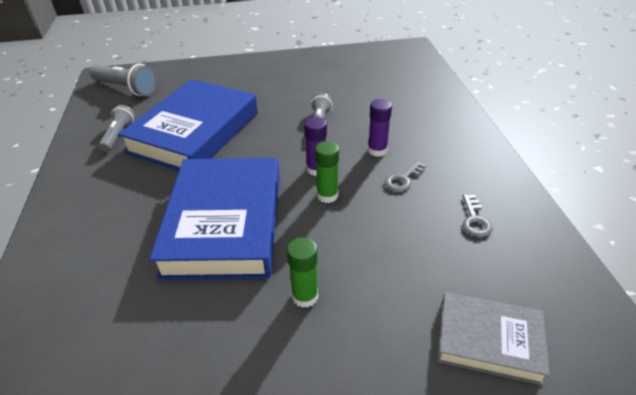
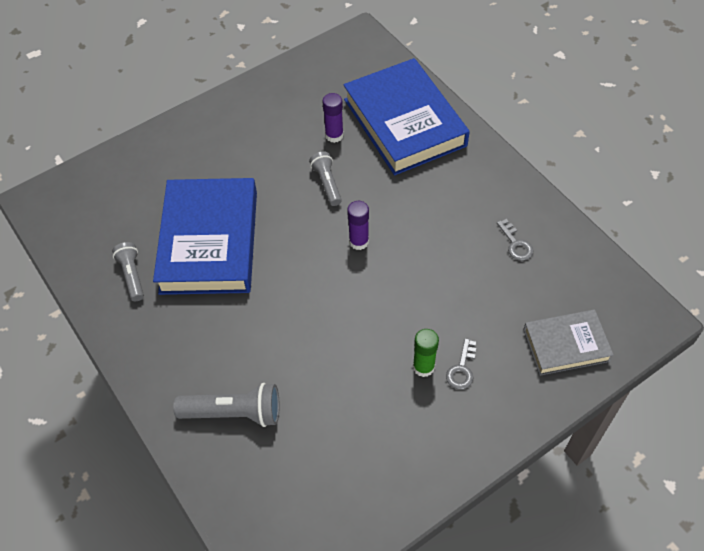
camera: 25 degrees left, 15 degrees up
(127, 88) = (82, 209): grey flashlight -> grey flashlight (234, 412)
(225, 223) = (316, 330): blue book -> blue book (404, 122)
(327, 195) = (385, 267): green glue stick -> none
(377, 150) = (400, 198): purple glue stick -> purple glue stick (334, 135)
(403, 179) = (440, 223): grey key -> grey key (461, 369)

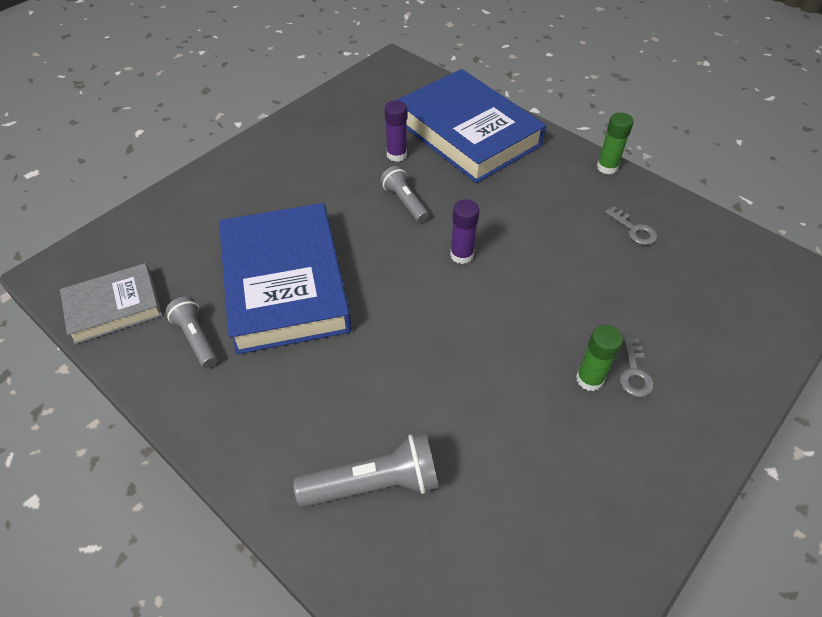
camera: 15 degrees left, 5 degrees down
(517, 178) = (607, 167): none -> green glue stick
(566, 345) = (736, 324): grey book -> grey book (114, 307)

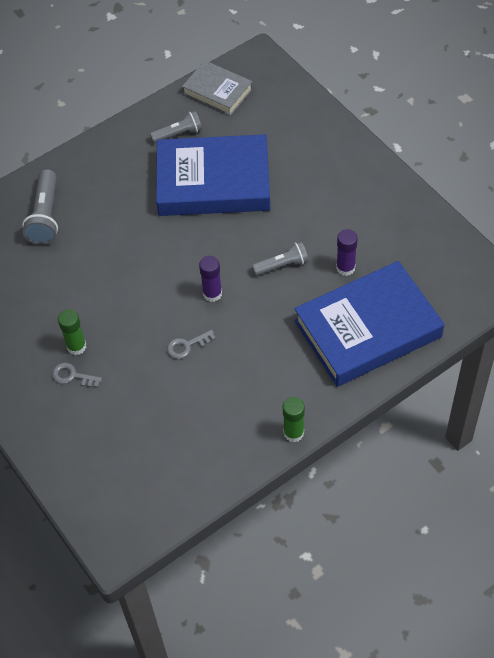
camera: 105 degrees right, 5 degrees up
(114, 307) = (218, 91): grey book -> grey book turned 45 degrees counterclockwise
(634, 230) = (208, 426): grey key -> grey key (187, 346)

